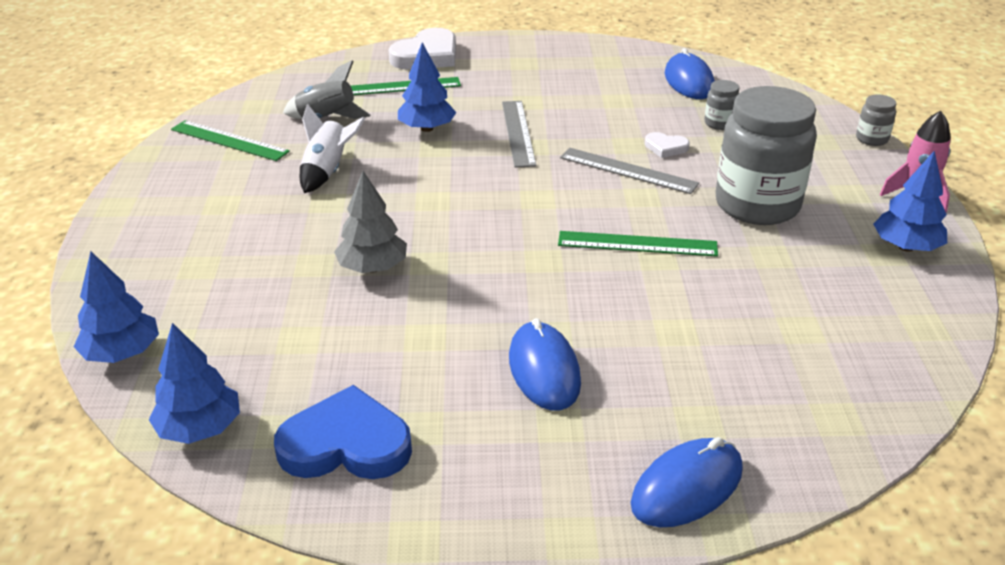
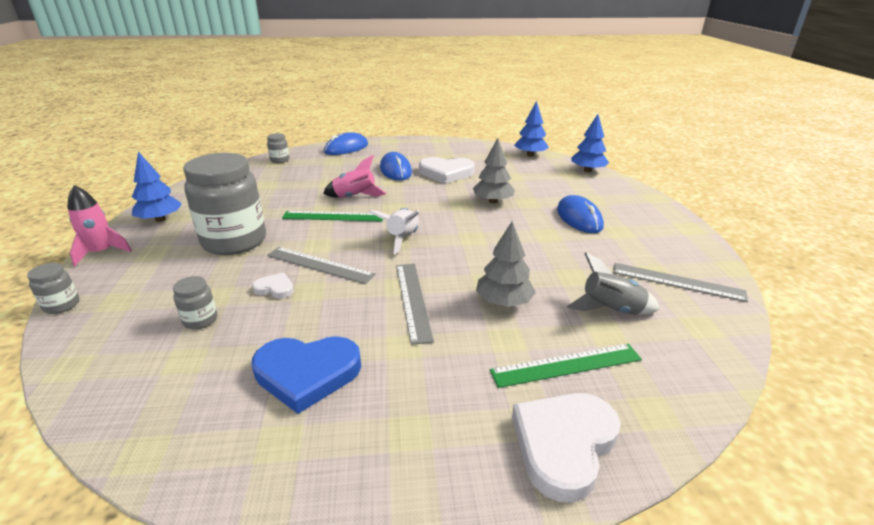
camera: 175 degrees right, 5 degrees down
(229, 140) = (677, 282): green ruler -> grey ruler
(327, 172) = (564, 256): white rocket -> white rocket (402, 239)
(346, 444) = (472, 153): blue heart -> blue heart (307, 373)
(427, 128) = (503, 302): blue tree -> grey tree
(433, 355) = (446, 173): none -> white heart
(614, 287) = (354, 197): none -> pink rocket
(689, 81) = (184, 394): blue mouse -> blue mouse (579, 218)
(834, 427) = (280, 160): none -> grey jar

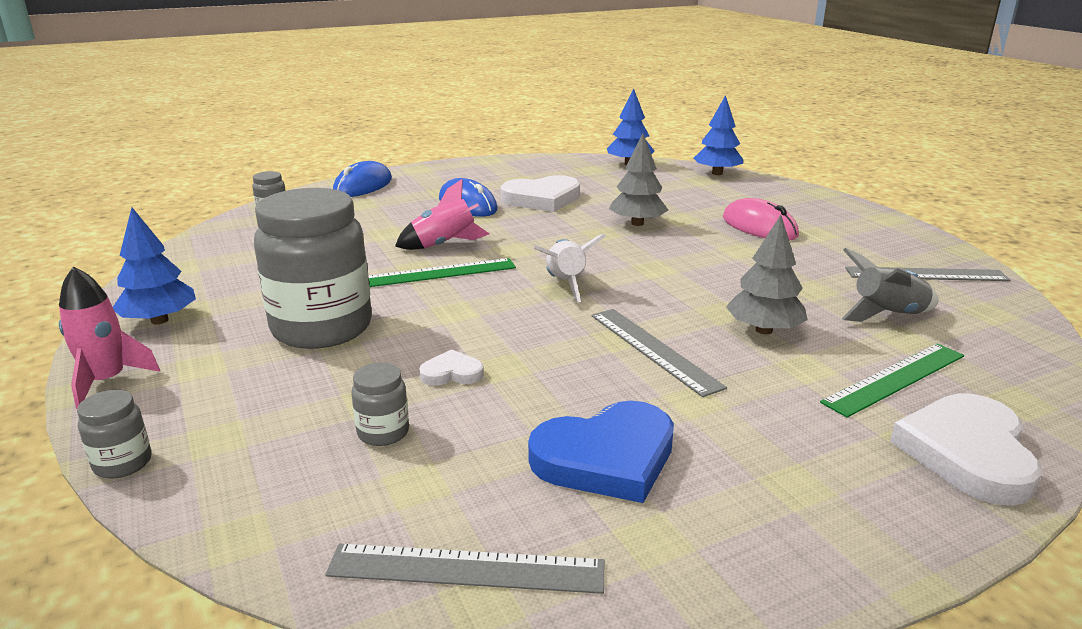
camera: 20 degrees left, 5 degrees down
(319, 265) = (484, 334): grey ruler -> grey ruler (466, 569)
(579, 218) = (759, 227): blue mouse -> pink mouse

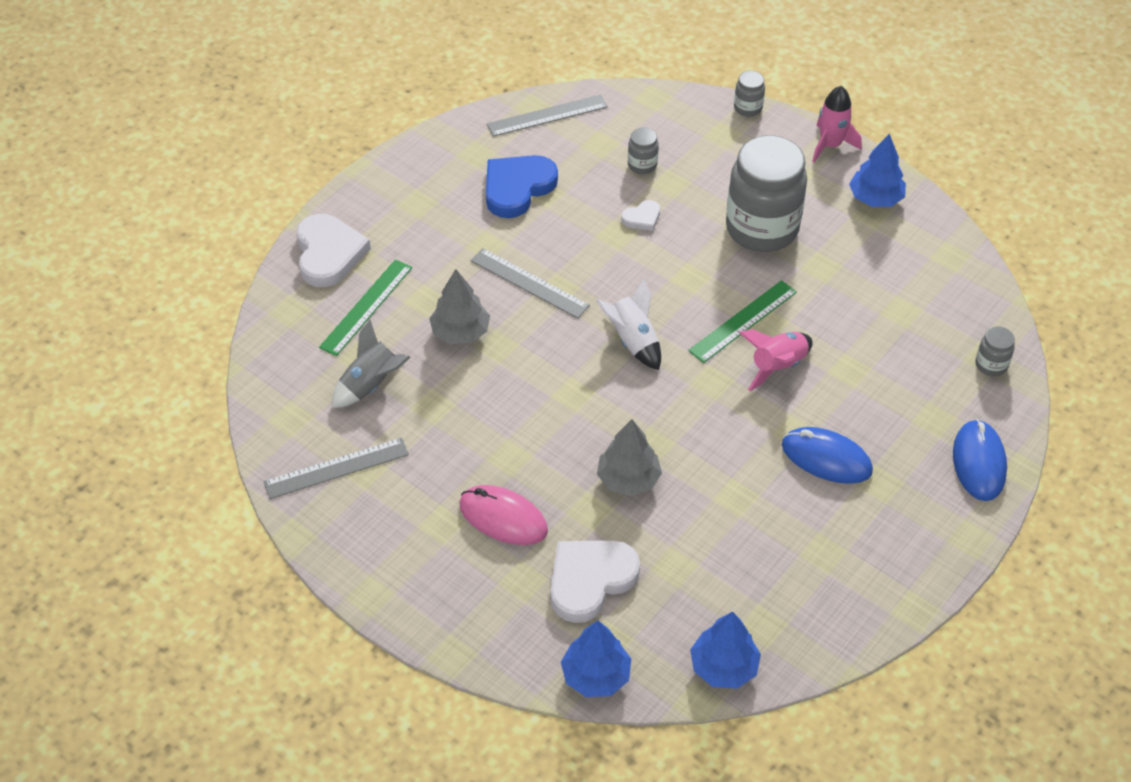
camera: 155 degrees right, 25 degrees up
(542, 199) = (760, 504): white heart -> white heart (590, 580)

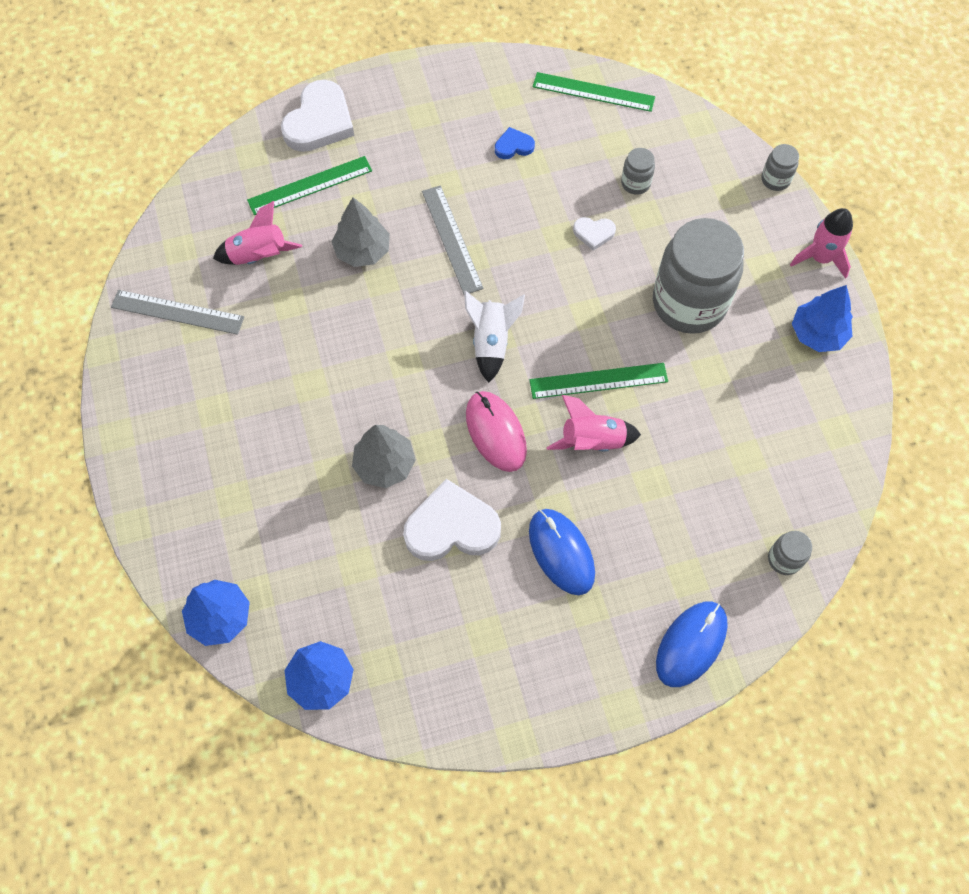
camera: 35 degrees right, 15 degrees up
(371, 385) = (259, 256): grey rocket -> pink rocket
(503, 518) = (262, 435): pink mouse -> pink mouse (495, 432)
(517, 188) = (513, 146): blue heart -> blue heart, size x0.49
(547, 116) = (593, 92): grey ruler -> green ruler
(590, 580) = (282, 533): white heart -> white heart (451, 527)

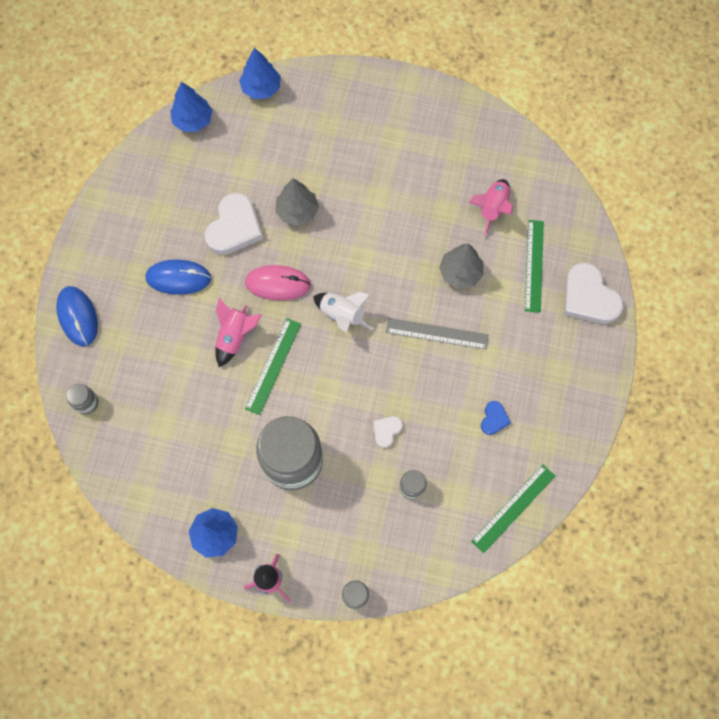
camera: 120 degrees right, 5 degrees up
(177, 312) = (476, 145): grey ruler -> none

